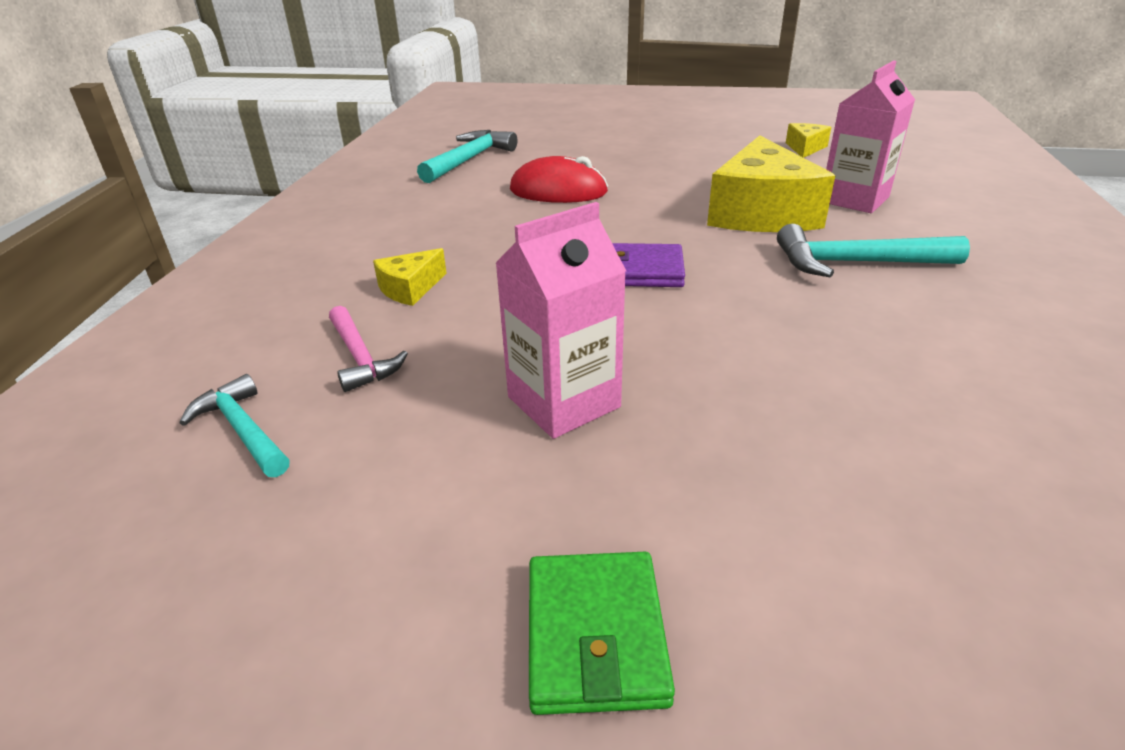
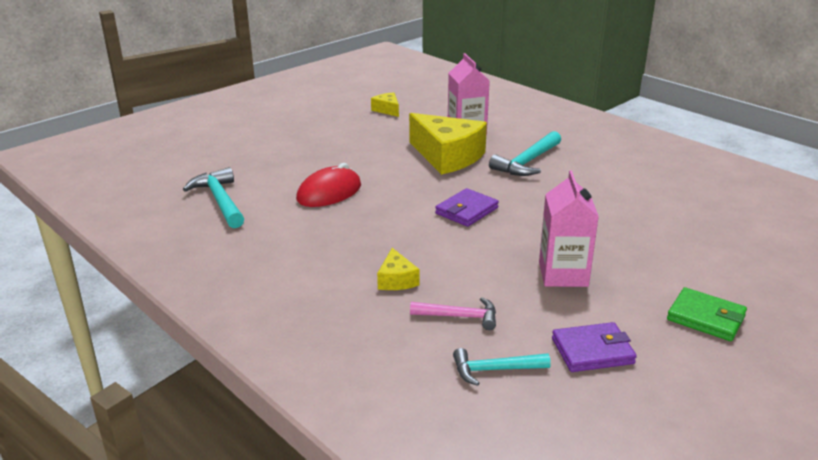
camera: 55 degrees left, 5 degrees down
(354, 509) = (592, 351): none -> purple wallet

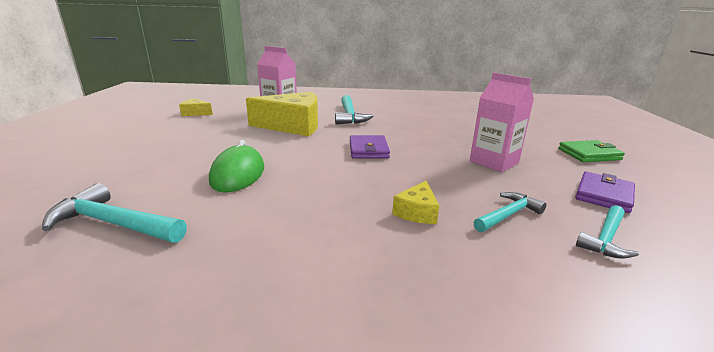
camera: 45 degrees left, 5 degrees down
(329, 193) = (238, 174): red mouse -> green mouse
(396, 280) = (417, 212): yellow cheese -> yellow cheese turned 75 degrees clockwise
(459, 317) = (508, 215): pink hammer -> turquoise hammer

